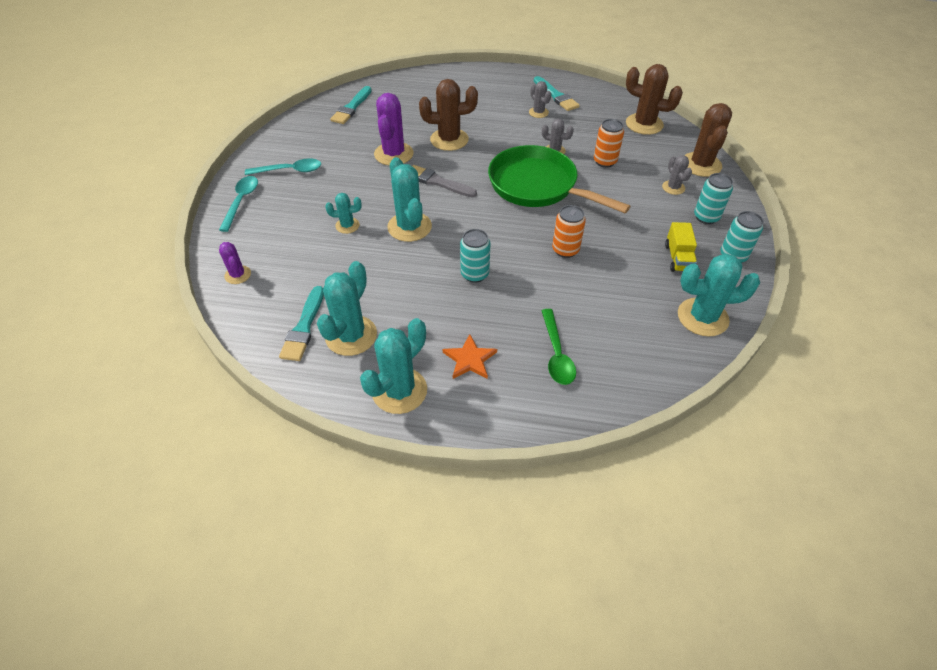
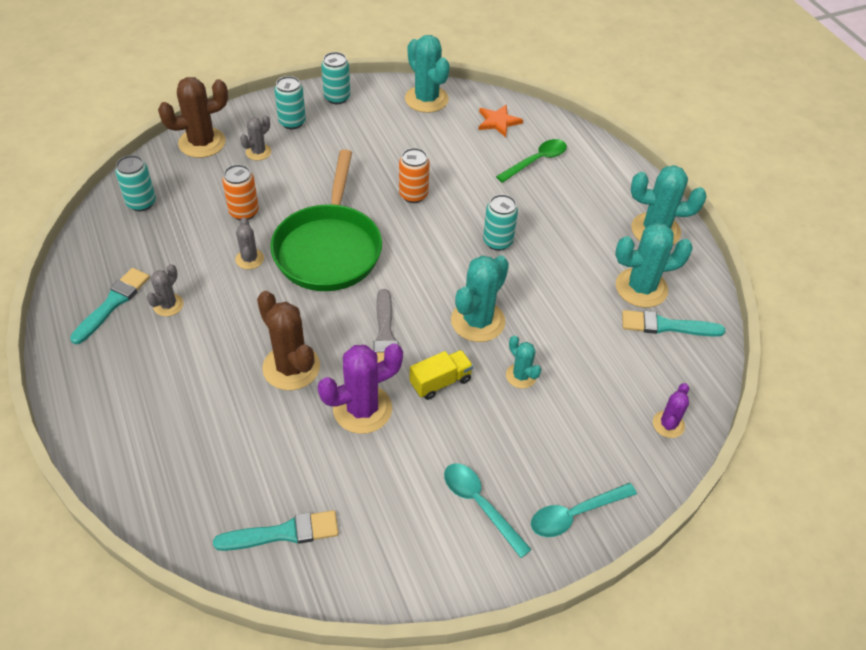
camera: 125 degrees left, 0 degrees up
(304, 327) = (666, 326): turquoise brush -> turquoise brush turned 150 degrees counterclockwise
(469, 359) = (588, 205): orange star -> orange star (498, 122)
(644, 124) = (141, 203): brown cactus -> turquoise can
(678, 258) = (365, 126): yellow truck -> yellow truck (440, 382)

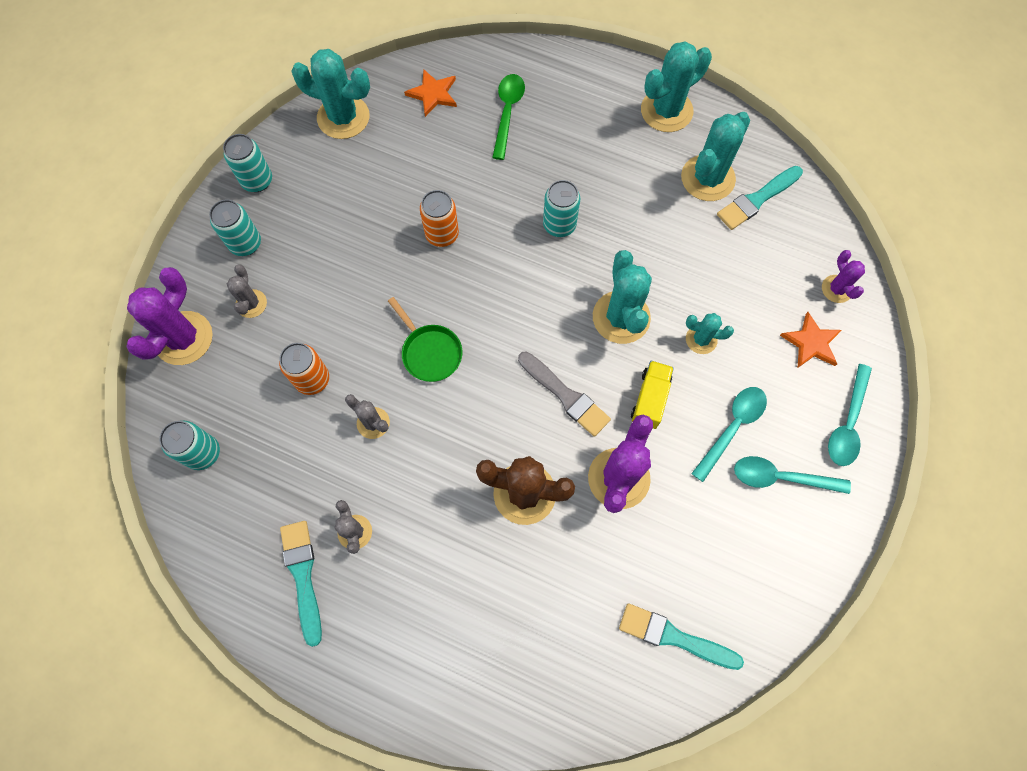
camera: 40 degrees left, 20 degrees up
(202, 143) = (183, 338): brown cactus -> purple cactus
(283, 533) = (674, 637): turquoise brush -> turquoise brush turned 105 degrees counterclockwise
(329, 249) = (430, 352): green pan -> green pan, size x0.48
(480, 445) = (732, 428): none -> turquoise spoon
(606, 441) = (811, 342): none -> orange star

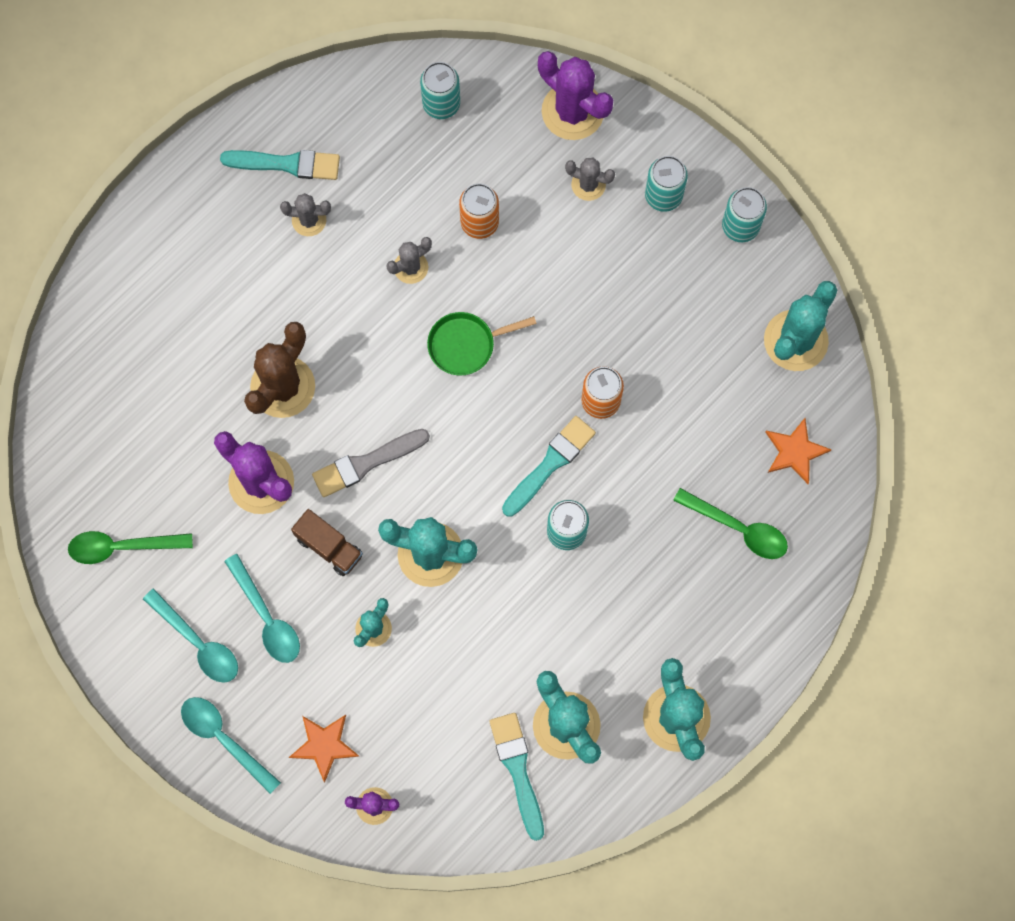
camera: 110 degrees right, 5 degrees up
(650, 399) = (329, 547): yellow truck -> brown truck
(674, 637) = (96, 473): turquoise brush -> turquoise brush (550, 464)
(730, 581) = (122, 546): none -> green spoon
(781, 477) = (198, 643): turquoise spoon -> turquoise spoon turned 105 degrees clockwise

